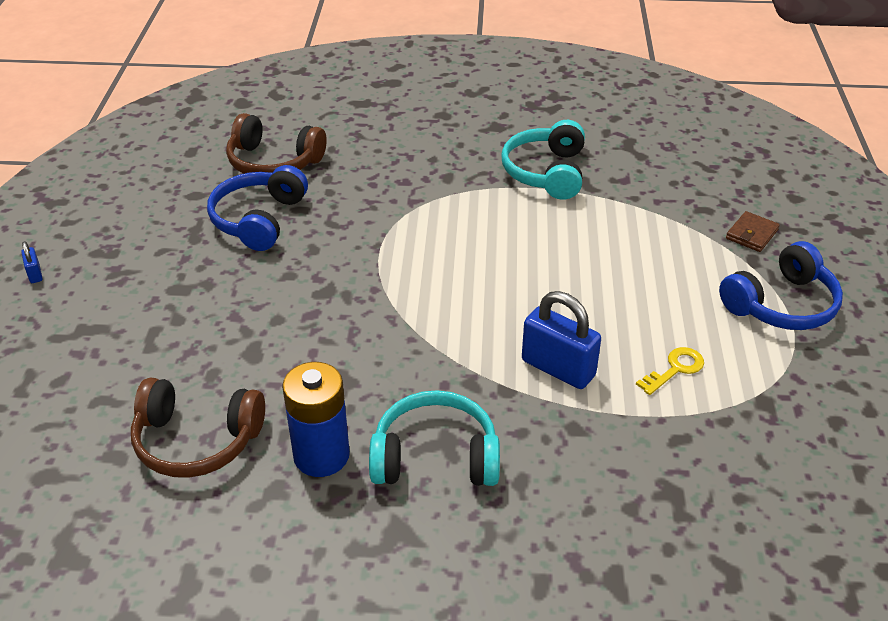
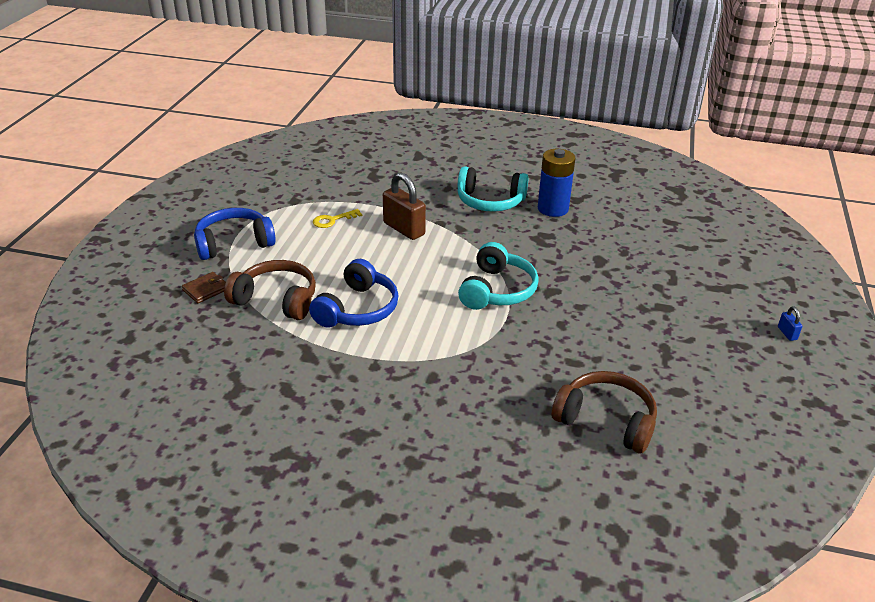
camera: 170 degrees left, 5 degrees down
(197, 440) = (625, 223): brown headphones -> brown headphones (276, 300)
(259, 220) = (611, 357): blue headphones -> blue headphones (357, 309)
(546, 172) = (336, 369): turquoise headphones -> turquoise headphones (497, 290)
(558, 368) = (404, 229): blue padlock -> brown padlock

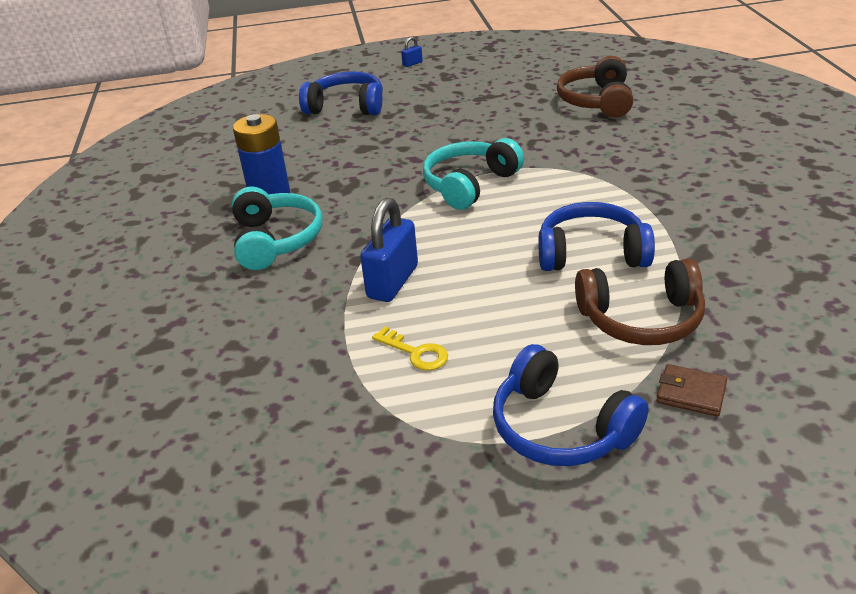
camera: 110 degrees left, 0 degrees up
(276, 300) = (641, 318): brown headphones -> brown headphones turned 90 degrees counterclockwise
(404, 229) = (392, 282): brown padlock -> blue padlock
(497, 290) = (470, 185): turquoise headphones -> turquoise headphones turned 45 degrees counterclockwise
(692, 270) = (346, 107): none -> blue headphones

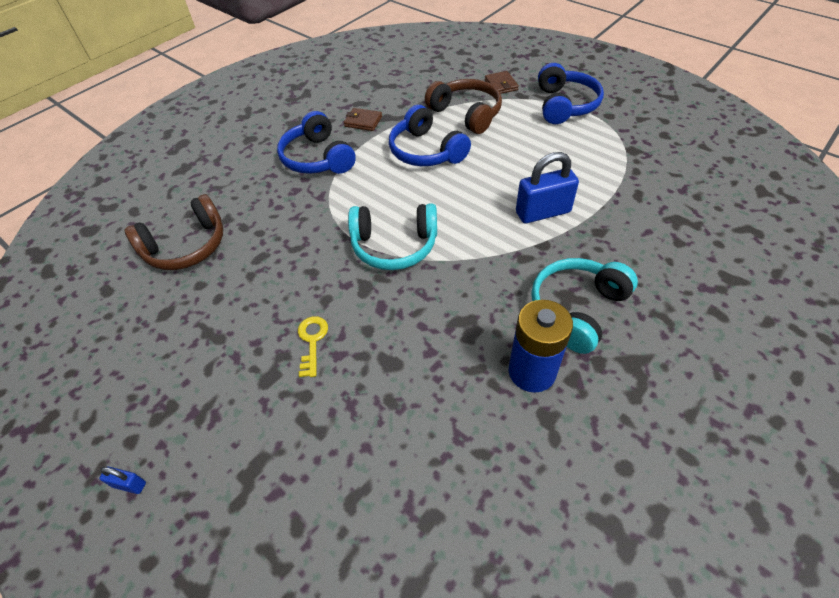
camera: 130 degrees left, 15 degrees up
(346, 107) = (306, 462): blue headphones -> blue headphones (318, 158)
(416, 353) = (582, 167): yellow key -> yellow key (312, 341)
(709, 233) = (363, 121): none -> brown wallet

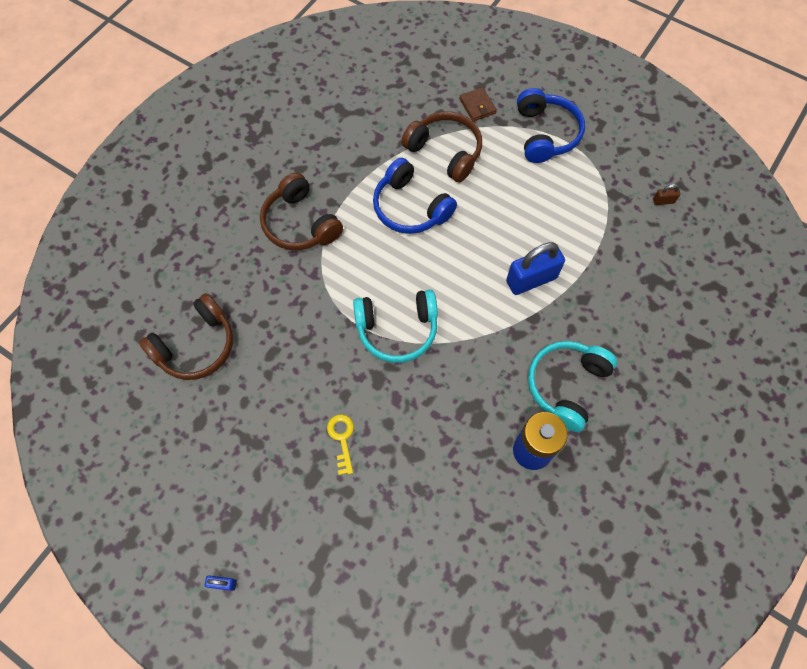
camera: 10 degrees left, 15 degrees up
(318, 158) = (300, 223): blue headphones -> brown headphones
(363, 121) = (338, 168): brown wallet -> none
(685, 157) = (663, 201): none -> brown padlock

